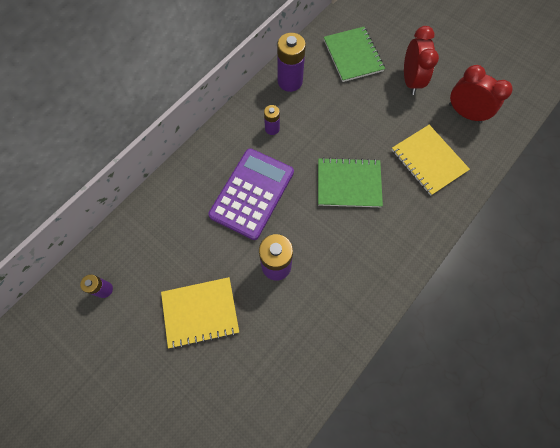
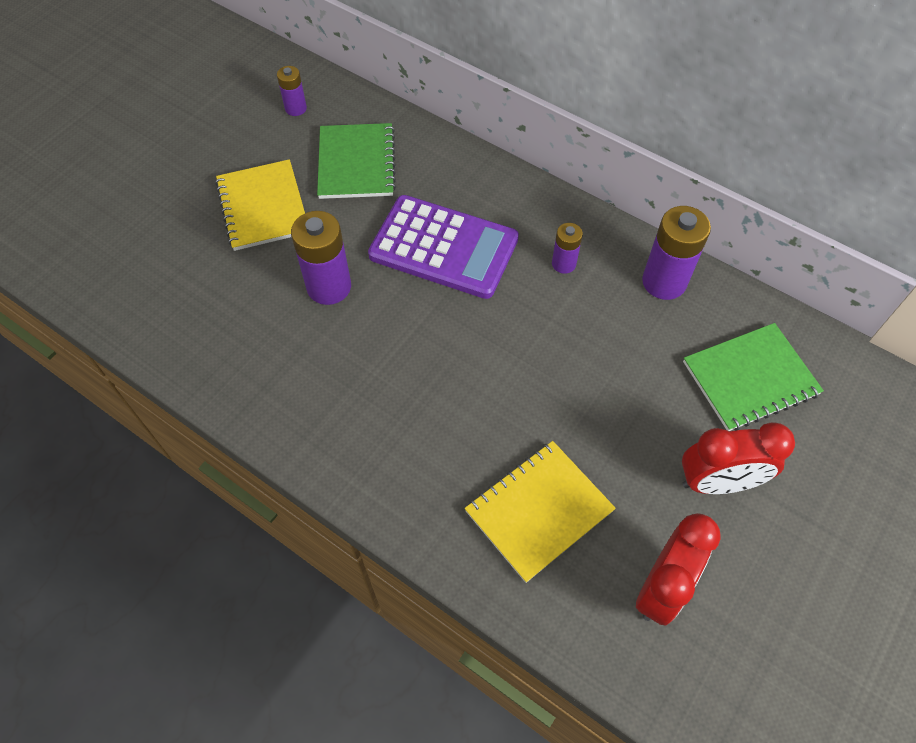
camera: 85 degrees right, 10 degrees down
(349, 184) = (475, 378): green notebook -> green notebook (356, 163)

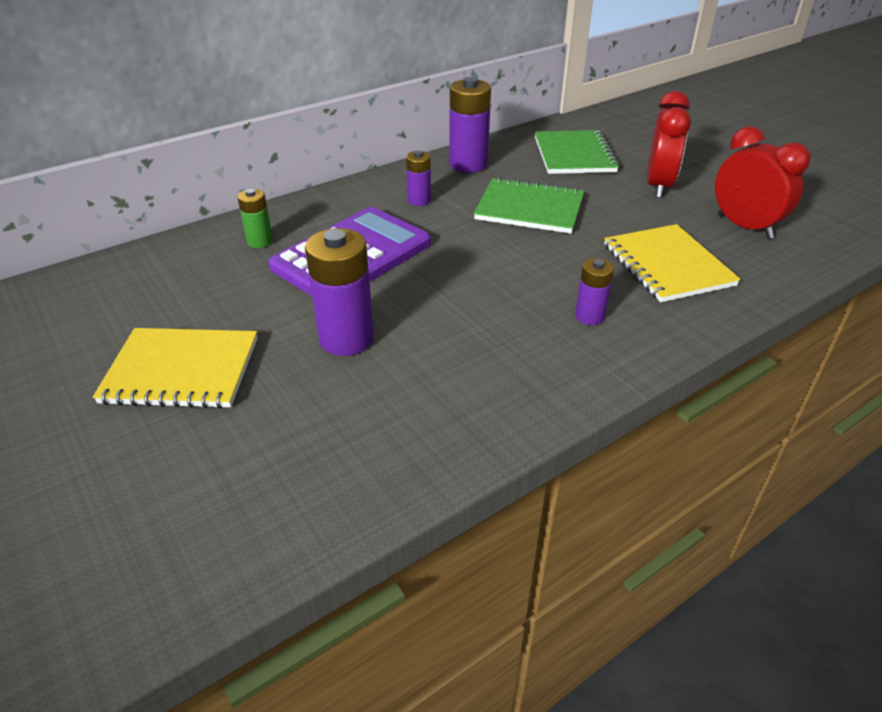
camera: 70 degrees left, 20 degrees down
(296, 108) = (51, 316): purple battery -> purple battery (589, 316)
(356, 163) = (187, 287): green notebook -> green notebook (529, 208)
(437, 177) = (260, 241): none -> green battery

